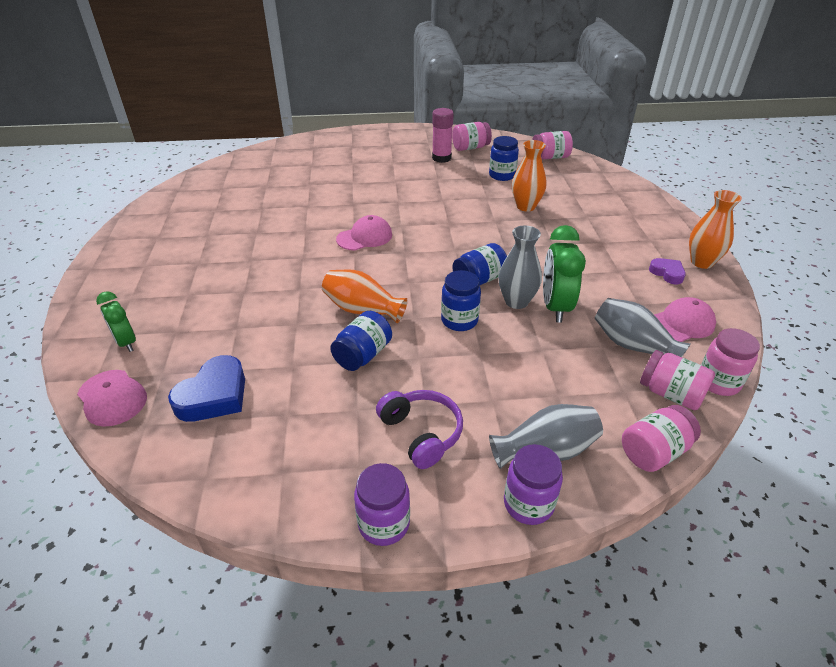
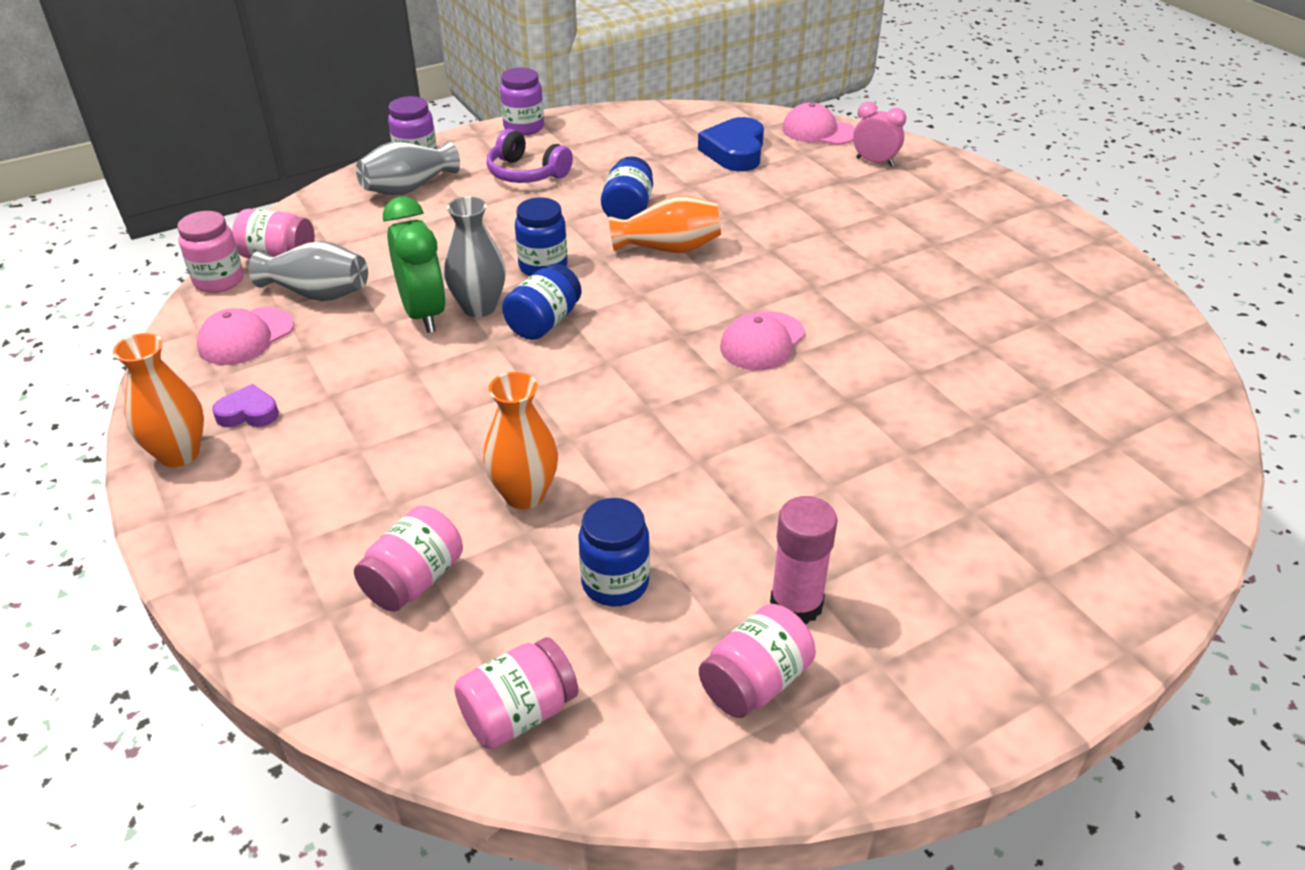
camera: 155 degrees right, 0 degrees up
(126, 342) = (874, 162): green clock -> pink clock
(654, 451) = (305, 210): pink jar -> pink jar (414, 580)
(667, 273) = (248, 413): purple heart -> purple heart turned 150 degrees clockwise

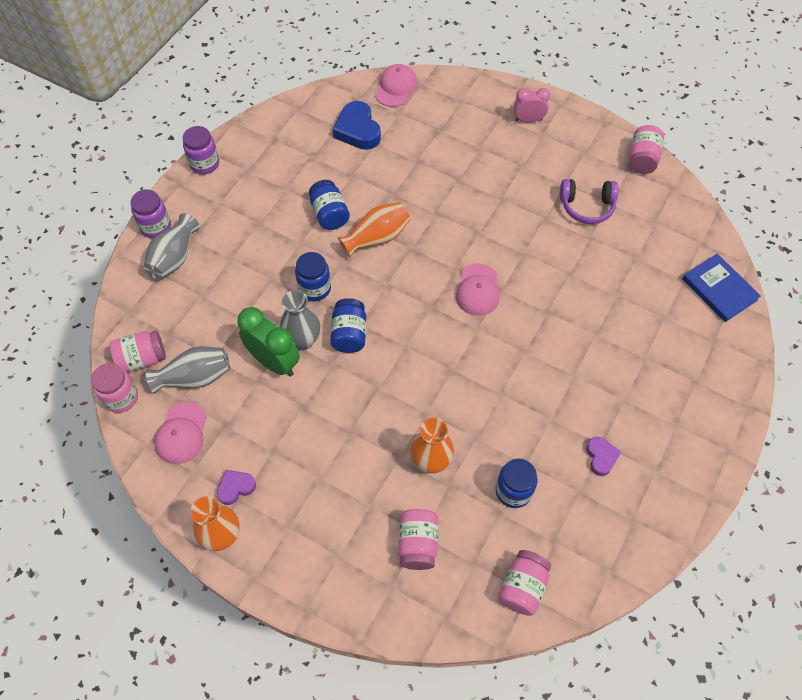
camera: 30 degrees left, 20 degrees up
(526, 173) = (241, 209): purple headphones -> purple headphones (587, 206)
(755, 682) = (610, 511): pink jar -> pink jar (642, 159)
(796, 604) = (601, 457): pink glue stick -> purple heart
(818, 131) = (396, 87): pink cap -> pink cap turned 120 degrees clockwise
(874, 162) = (447, 104): pink clock -> pink clock (528, 120)
(1173, 478) = (719, 289): none -> blue book

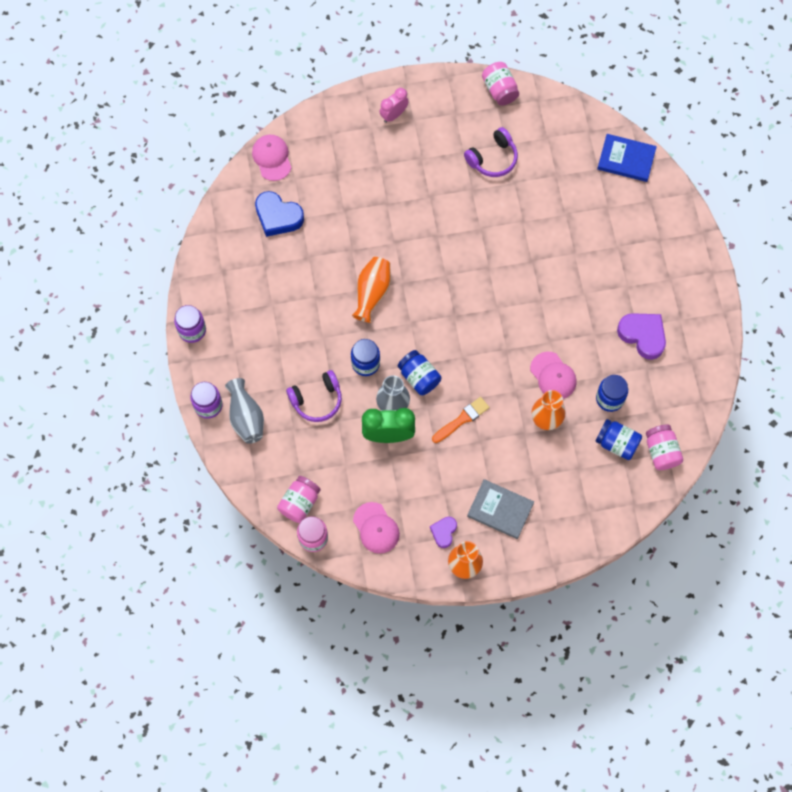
camera: 40 degrees left, 10 degrees up
(195, 377) = (347, 486): grey vase -> none
(244, 287) = (317, 400): none -> purple headphones
(307, 511) = (500, 510): none -> grey book
(329, 214) = (322, 300): blue jar -> blue jar (617, 443)
(352, 399) = (462, 419): none -> orange brush
(418, 544) = (582, 476): pink jar -> none
(478, 290) = (474, 279): pink cap -> pink cap (553, 376)
(601, 457) = (643, 335): purple heart -> purple heart, size x1.74

